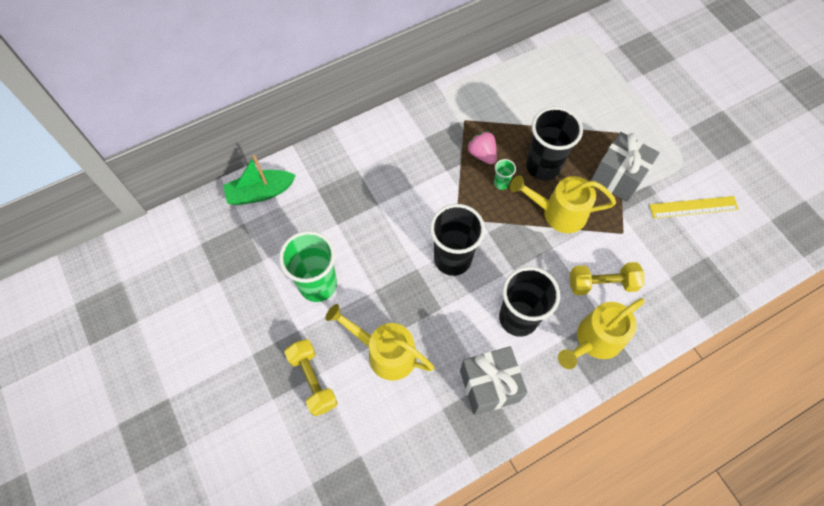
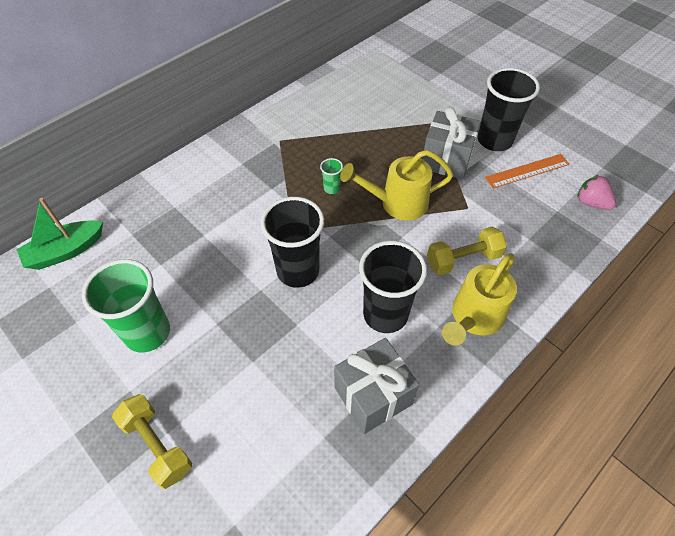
camera: 15 degrees left, 10 degrees down
(384, 352) = (241, 389): yellow watering can -> none
(482, 154) = (305, 166): pink strawberry -> pink strawberry (591, 203)
(543, 166) = (370, 165): black cup -> black cup (494, 140)
(693, 207) = (527, 171): yellow ruler -> orange ruler

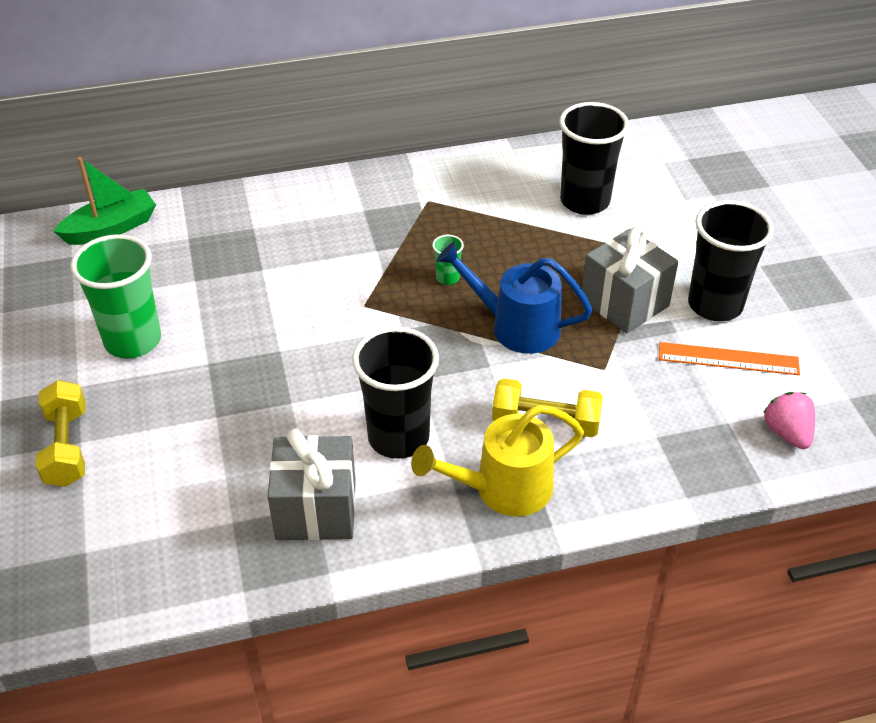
camera: 30 degrees right, 10 degrees down
(65, 251) = (111, 228): green boat -> green boat turned 150 degrees clockwise
(298, 271) = (335, 349): black cup -> black cup (584, 201)
(397, 203) = (515, 326): yellow watering can -> blue watering can

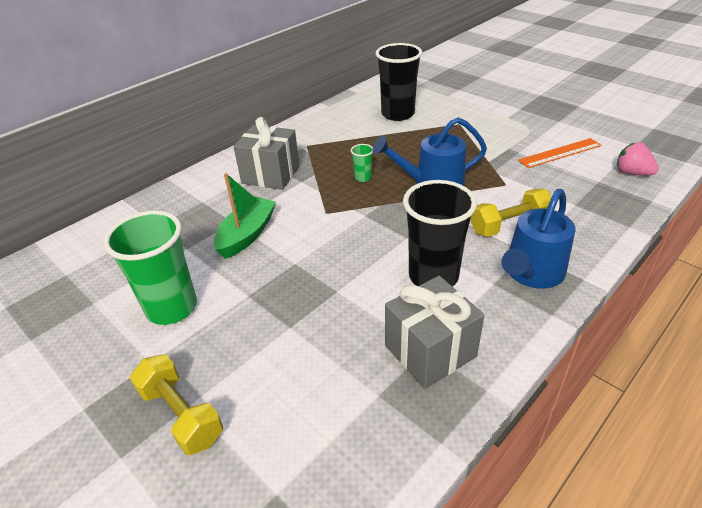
camera: 30 degrees left, 5 degrees down
(111, 228) = (86, 243): green boat -> green boat (247, 235)
(502, 489) = (531, 274): yellow watering can -> blue watering can
(624, 303) = (476, 150): grey gift -> grey gift (271, 175)
(715, 305) = (521, 133): black cup -> none

